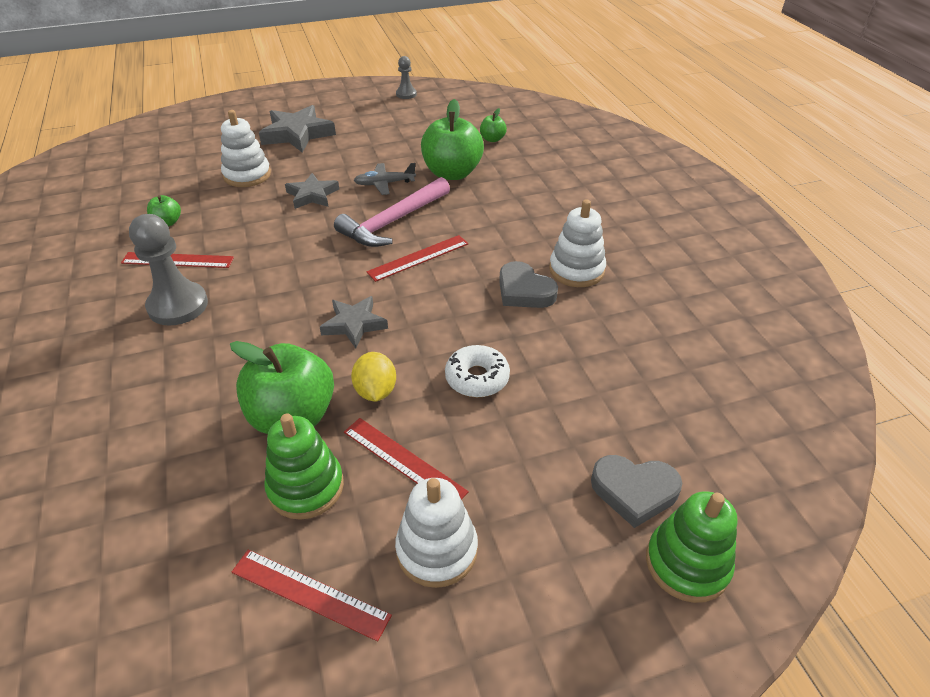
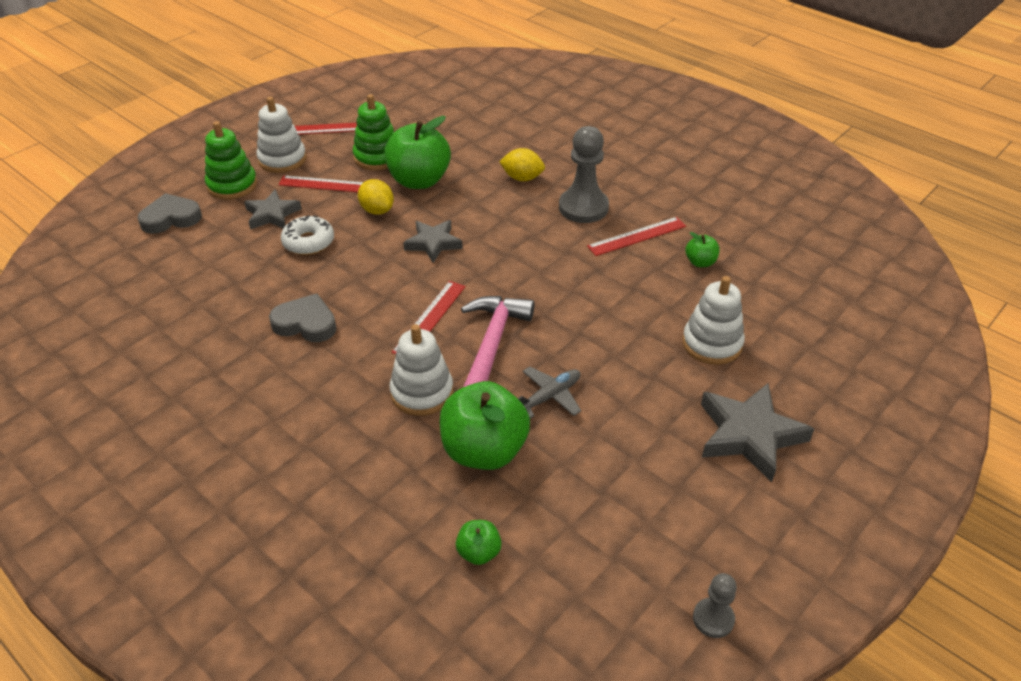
camera: 150 degrees right, 0 degrees up
(184, 368) = (522, 178): none -> yellow lemon
(312, 195) = (609, 347): grey star -> grey star (272, 214)
(576, 270) = (262, 365): white stacking toy -> white stacking toy (422, 392)
(687, 564) = (134, 198): green stacking toy -> green stacking toy (232, 185)

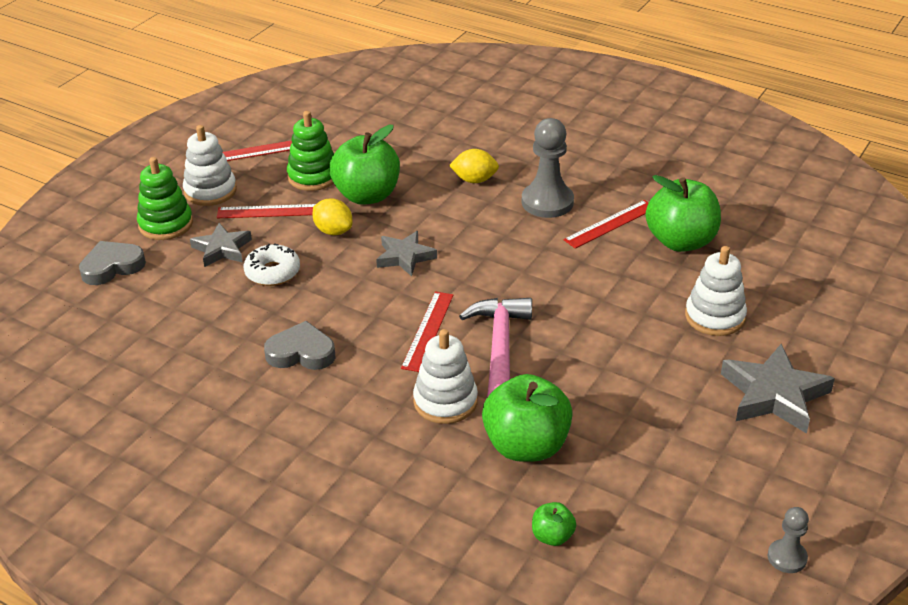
camera: 10 degrees left, 5 degrees down
(550, 396) = (573, 387): grey plane -> none
(700, 262) = (681, 241): green apple -> green apple, size x2.16

